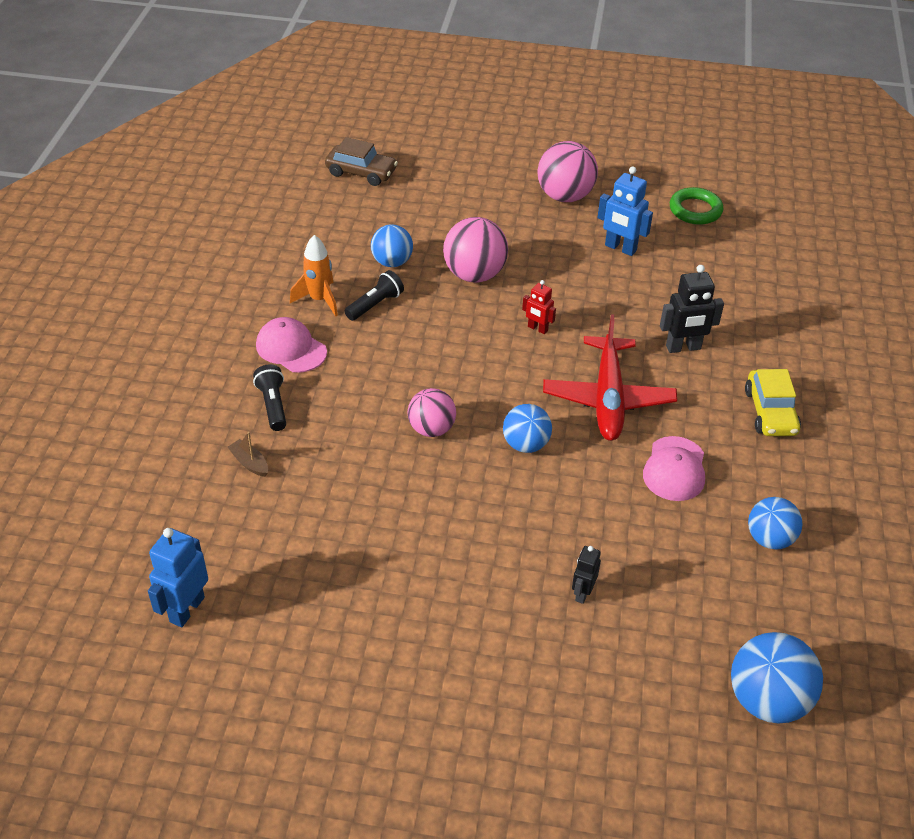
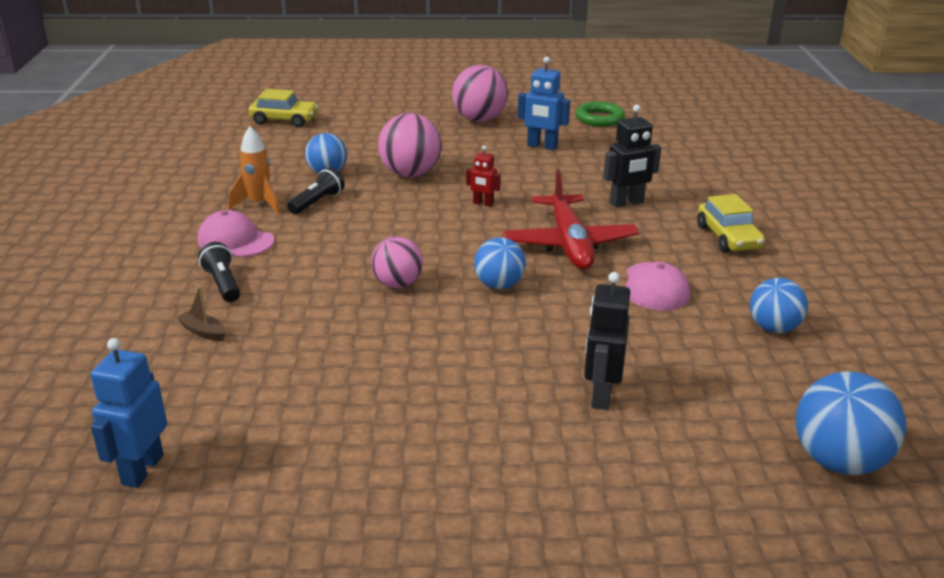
camera: 10 degrees left, 15 degrees down
(361, 172) = (284, 120): brown car -> yellow car
(582, 593) = (601, 395): black robot -> black robot, size x1.66

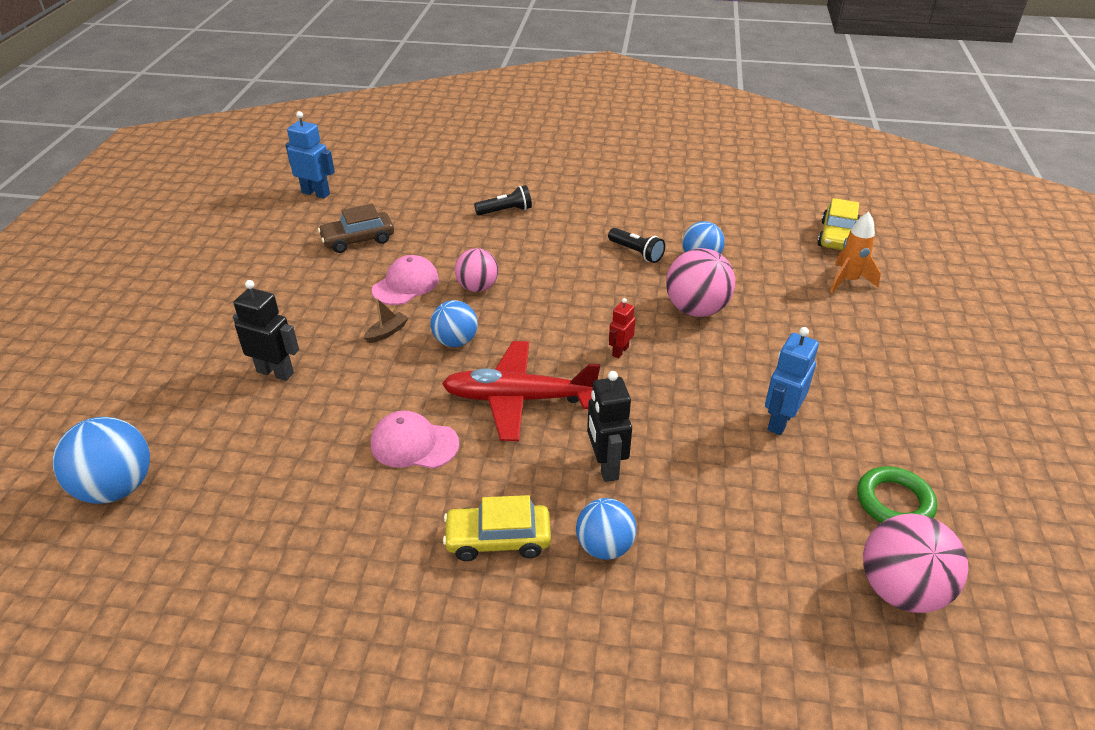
camera: 100 degrees right, 10 degrees up
(203, 332) = (444, 206): brown boat -> brown boat (387, 332)
(235, 240) = (572, 214): pink cap -> pink cap (406, 284)
(259, 204) = (636, 224): orange rocket -> orange rocket (848, 281)
(296, 391) = (358, 240): none -> brown car
(479, 119) = (865, 377): pink ball -> pink ball (900, 590)
(773, 328) = (305, 513): blue ball -> blue ball (604, 546)

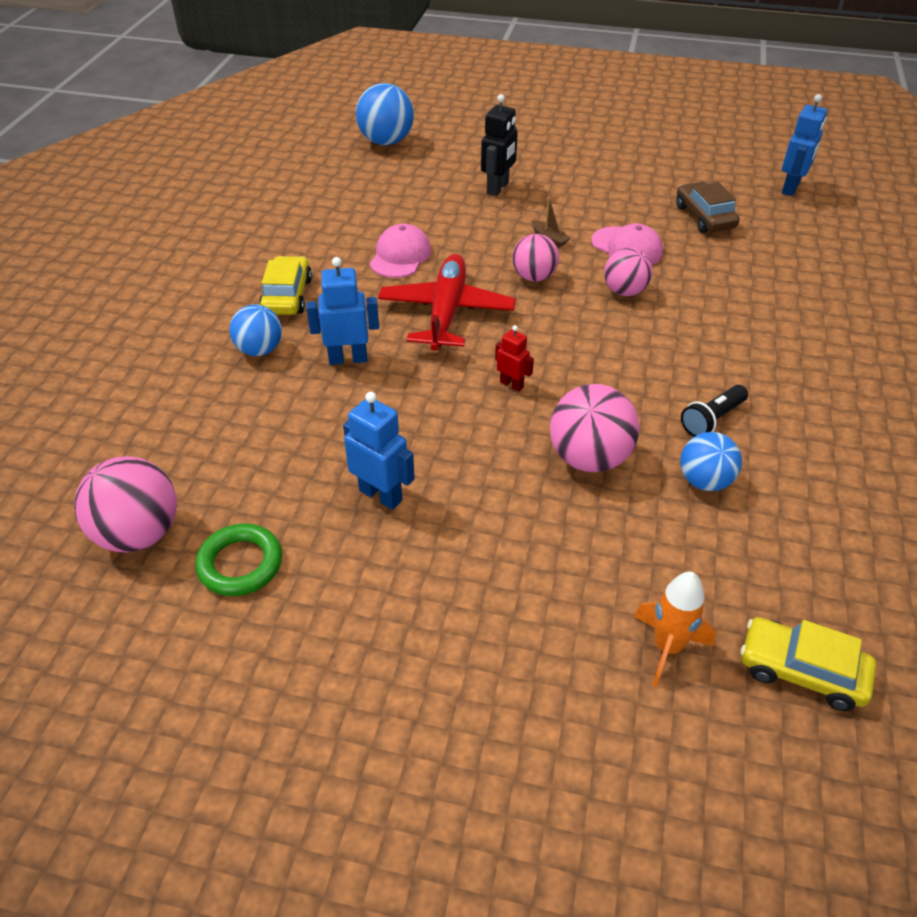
camera: 95 degrees right, 5 degrees up
(455, 341) = (534, 277): blue ball -> pink ball
(506, 211) = (789, 315): black flashlight -> none
(605, 466) = (348, 359): black robot -> blue robot

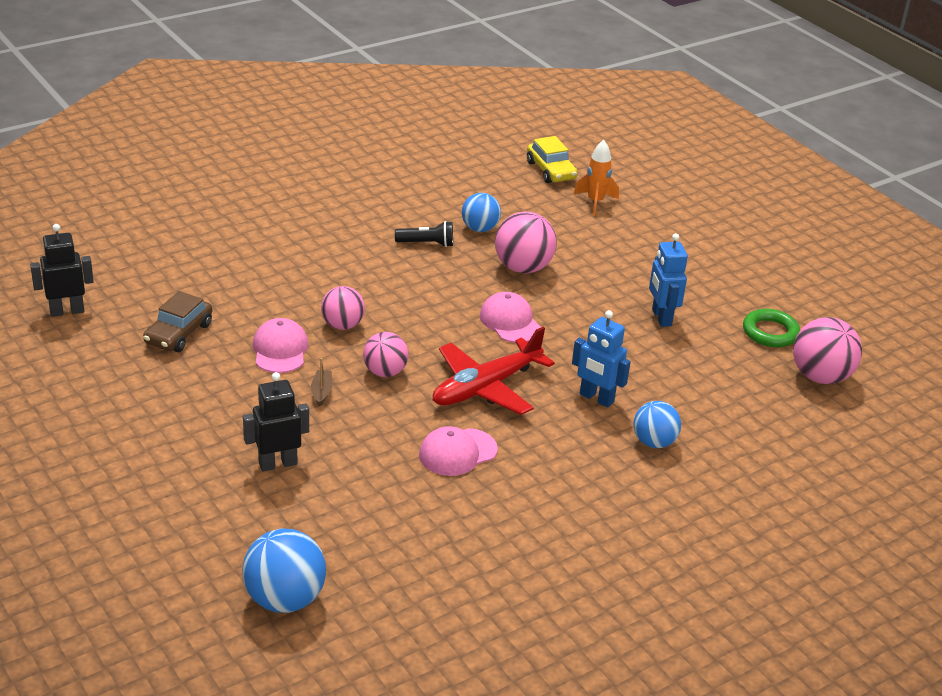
camera: 140 degrees left, 10 degrees down
(287, 296) = (590, 474): yellow car -> none
(511, 384) = (510, 322): red robot -> pink cap
(791, 188) = (67, 311): blue robot -> black robot

